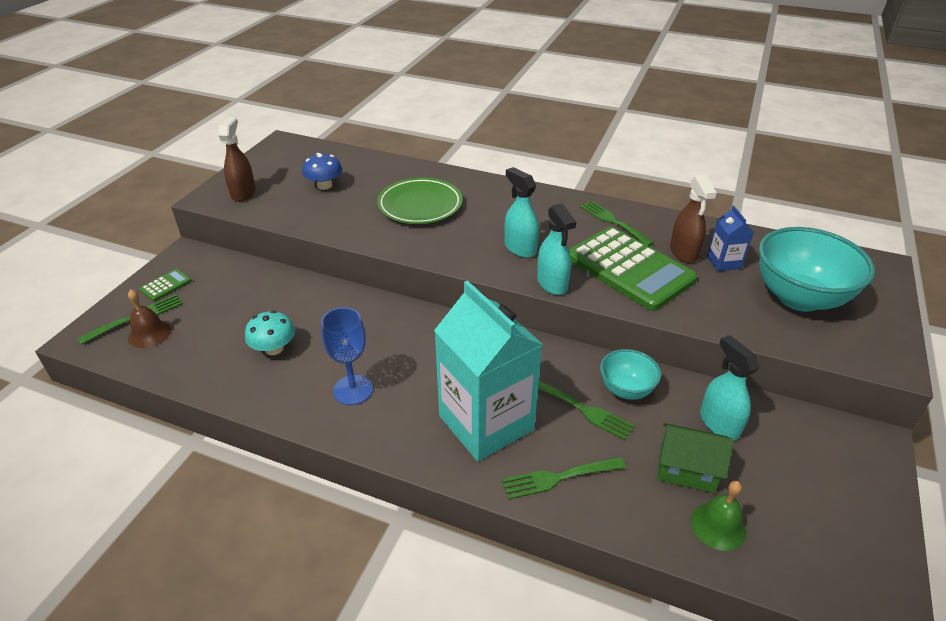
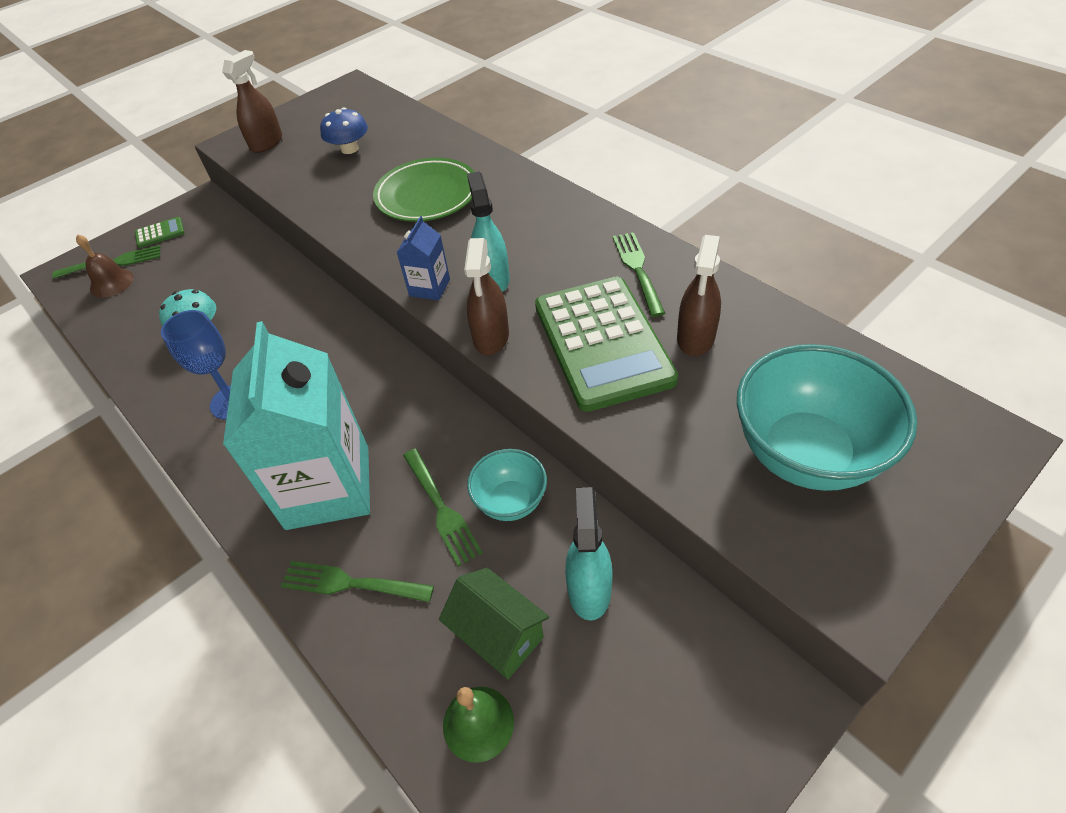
camera: 30 degrees right, 10 degrees up
(552, 283) = (491, 337): turquoise spray bottle -> brown spray bottle
(724, 262) = (740, 368): blue carton -> blue carton (429, 287)

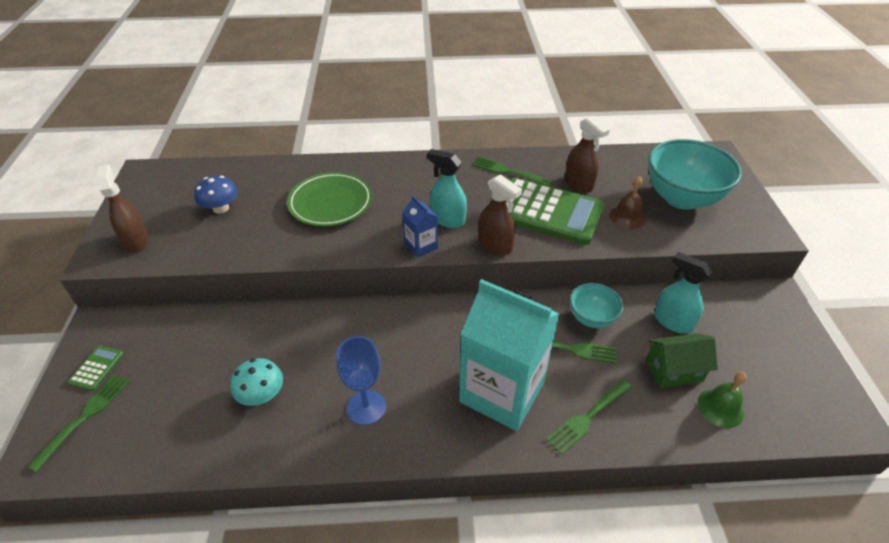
camera: 55 degrees left, 5 degrees down
(111, 283) = (113, 429): brown bell -> brown bell (627, 217)

